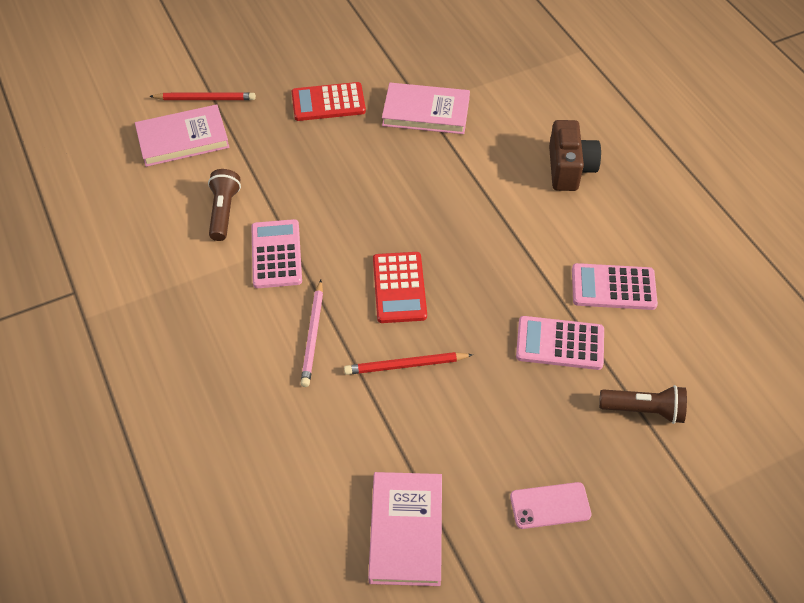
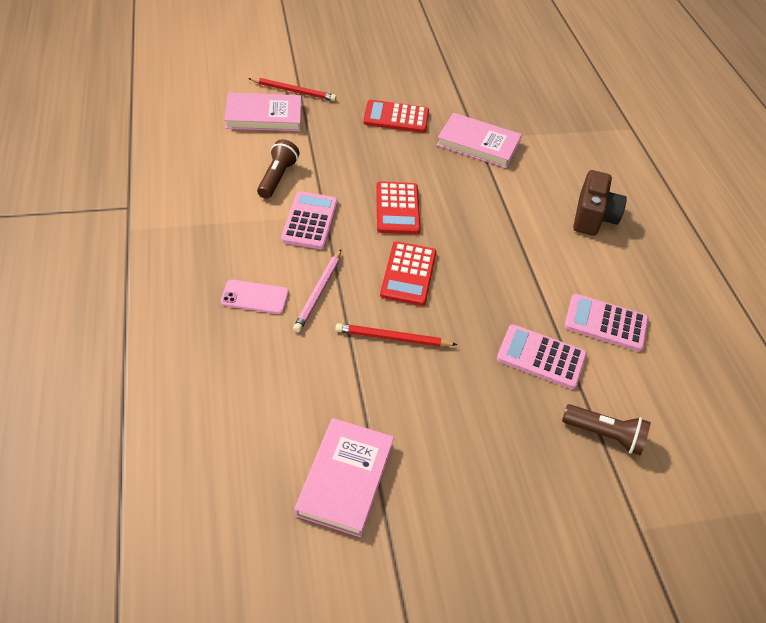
camera: 10 degrees right, 5 degrees down
(364, 214) = (397, 208): none -> red calculator
(550, 506) = (489, 495): pink phone -> pink phone (255, 297)

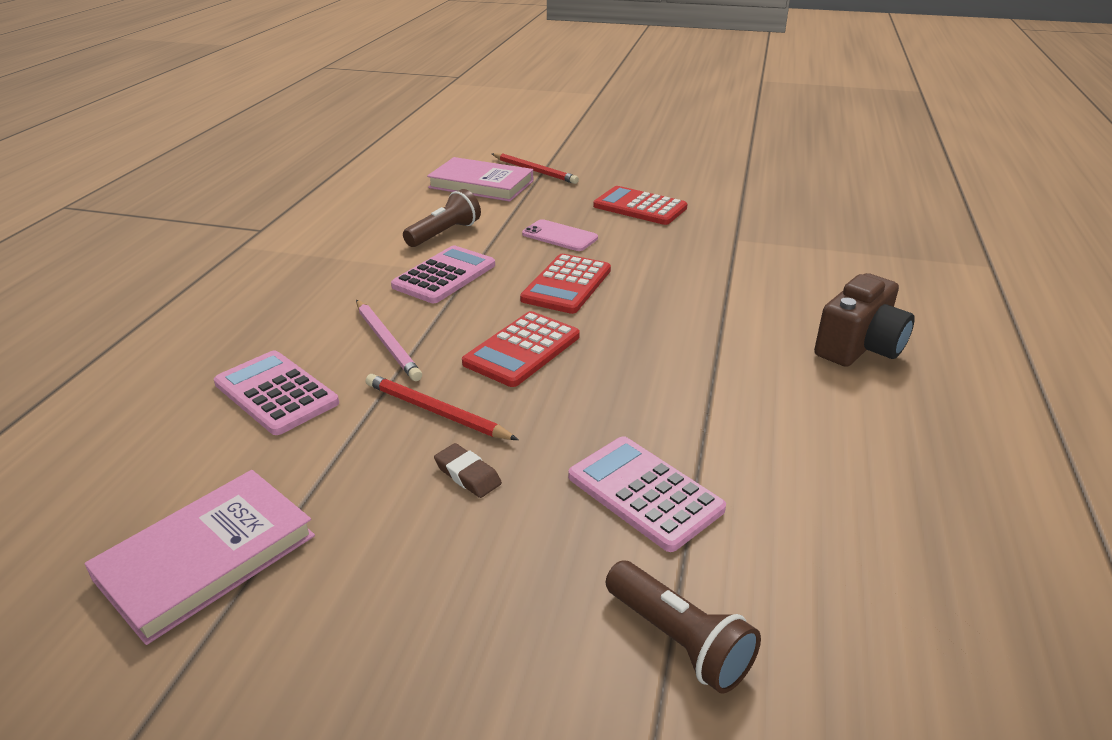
camera: 30 degrees right, 15 degrees down
(255, 297) = (306, 330): pink phone -> pink phone (559, 236)
(318, 292) = (386, 342): pink pencil -> pink pencil turned 75 degrees counterclockwise
(443, 376) = (467, 475): none -> brown eraser
(478, 144) = (732, 245): pink book -> none
(605, 323) = (793, 478): pink calculator -> pink calculator (276, 393)

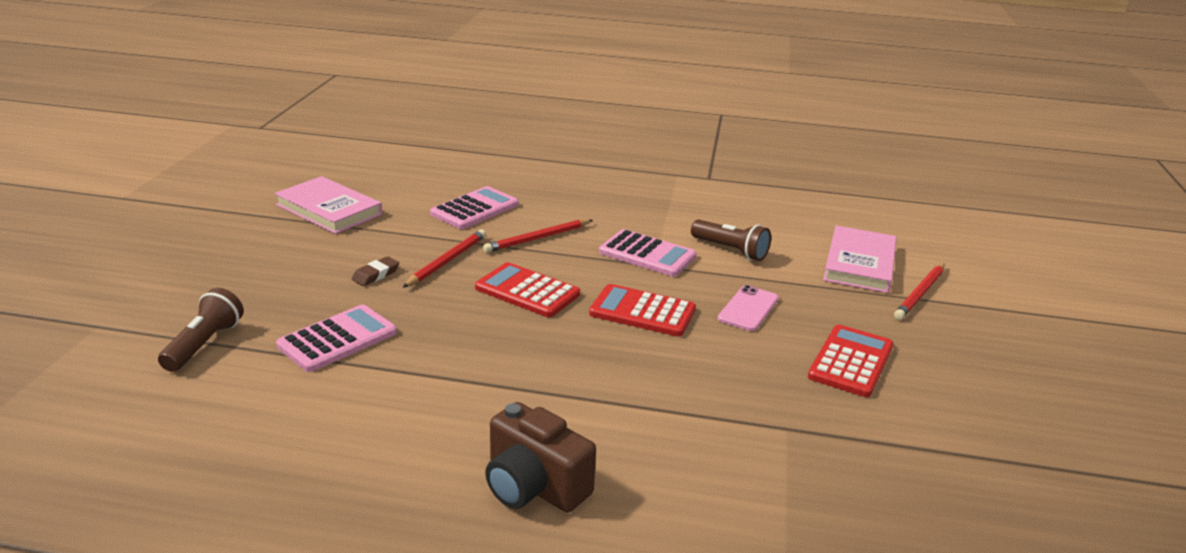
camera: 85 degrees right, 5 degrees down
(386, 342) = (537, 238): pink pencil -> red pencil
(678, 640) = (204, 344): brown flashlight -> brown flashlight turned 150 degrees clockwise

